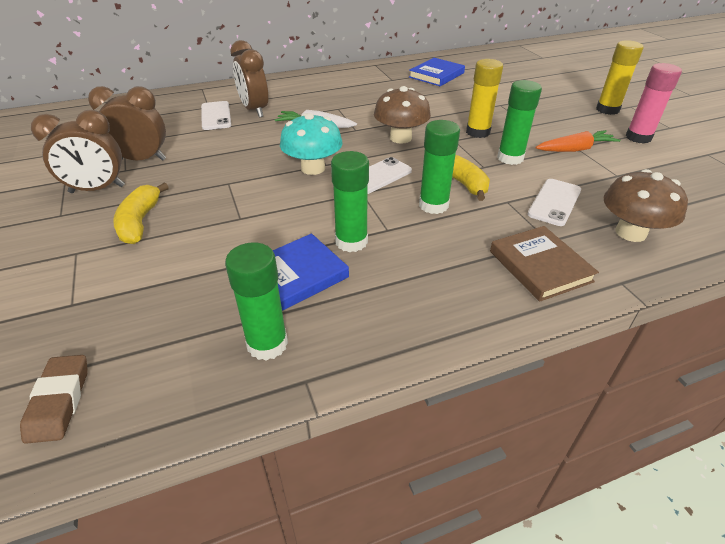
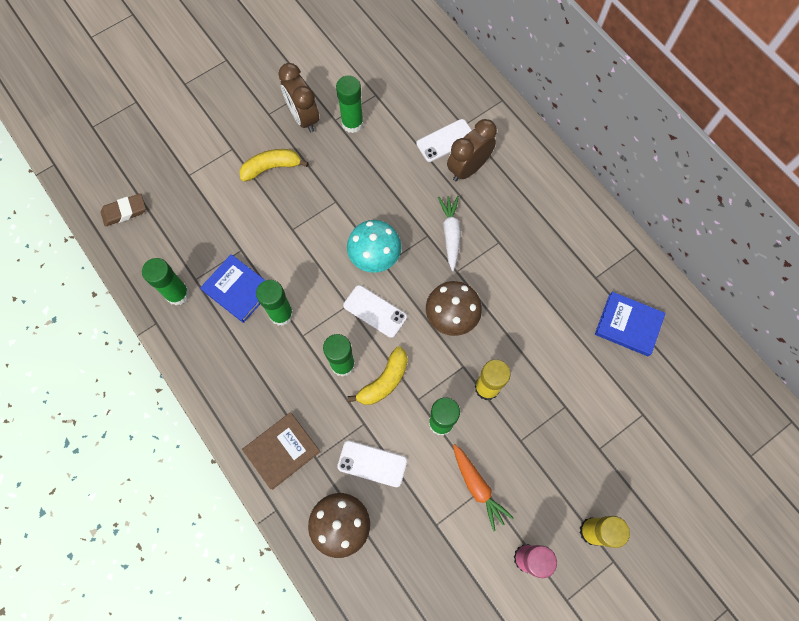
camera: 75 degrees right, 30 degrees up
(142, 159) = (352, 123): brown clock -> green glue stick

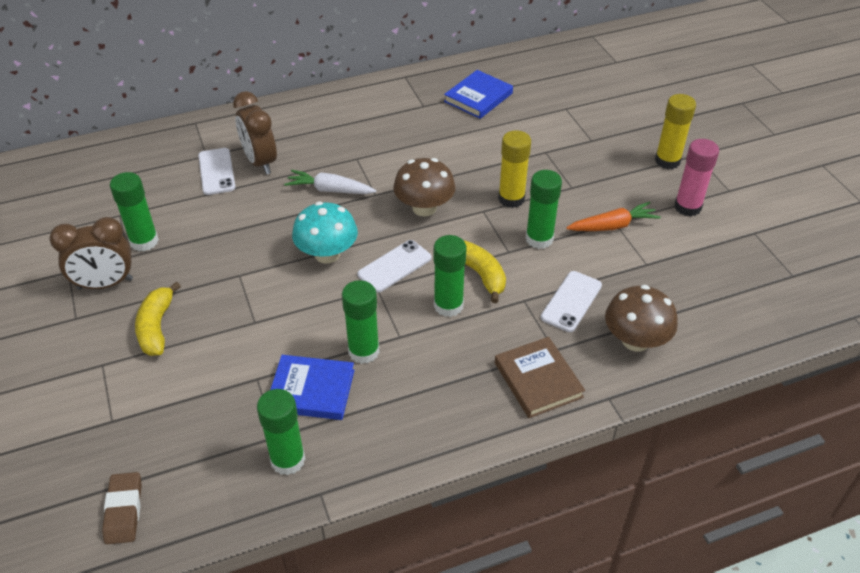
camera: 75 degrees left, 25 degrees down
(238, 289) = (311, 390): blue book -> blue book turned 45 degrees clockwise

